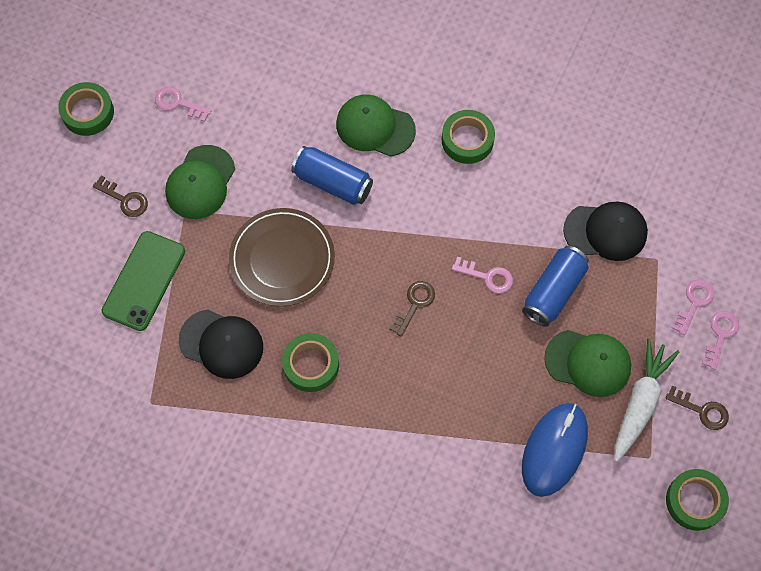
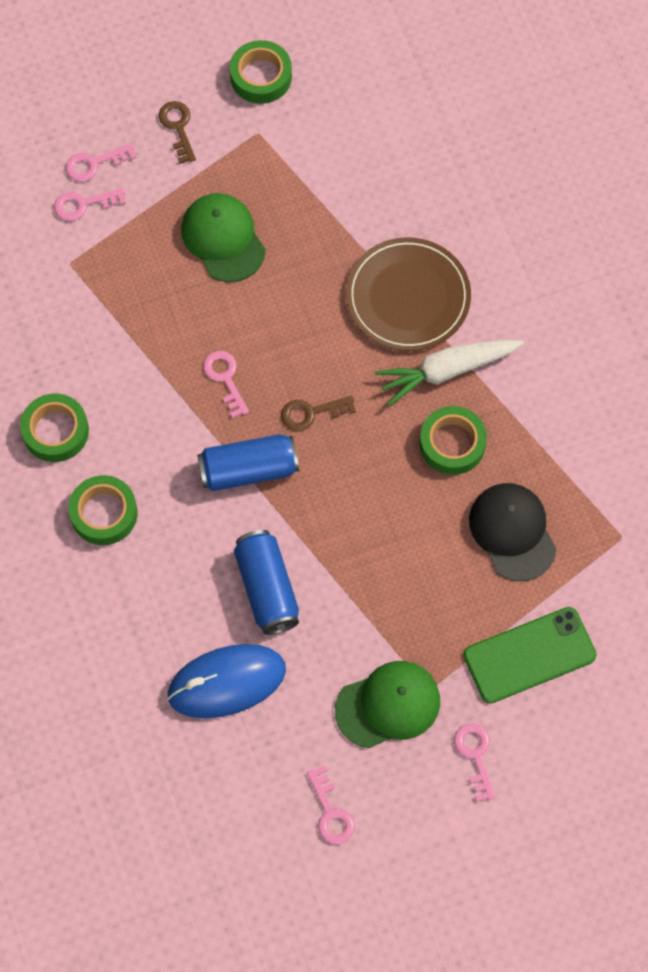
camera: 135 degrees left, 0 degrees up
(88, 112) = (428, 889): green tape -> green tape (55, 431)
(125, 199) = (475, 755): brown key -> pink key
(282, 259) = (385, 559): brown plate -> brown plate (408, 297)
(375, 127) = (172, 606): green cap -> none
(553, 291) = (184, 317): blue can -> blue can (248, 470)
(554, 450) = (325, 203): blue mouse -> blue mouse (226, 682)
(605, 231) = (83, 323): black cap -> none
(640, 402) = (218, 175): white carrot -> white carrot (447, 371)

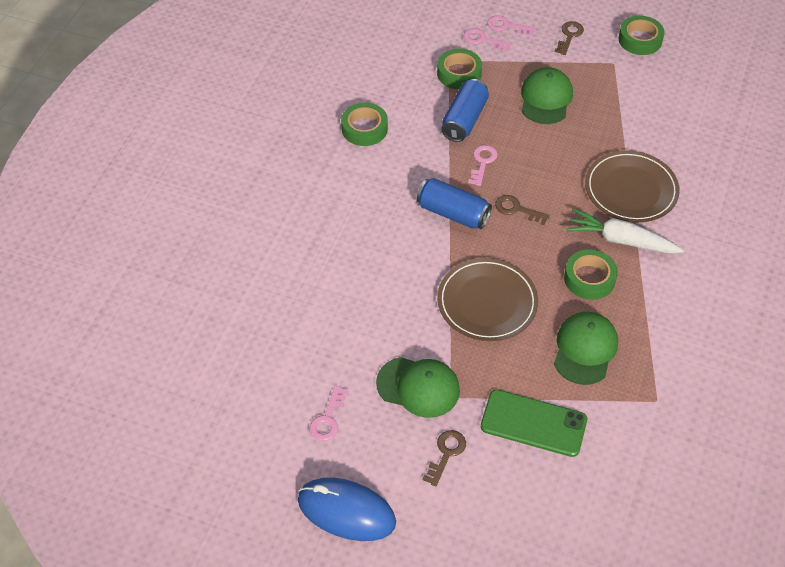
camera: 40 degrees right, 15 degrees down
(104, 513) = (351, 182): green tape -> green tape (459, 73)
(226, 682) = (335, 308): blue mouse -> blue mouse (346, 511)
(267, 588) = (405, 277): blue can -> blue can (464, 120)
(374, 553) = (487, 302): none -> brown plate
(475, 755) = (446, 454): pink key -> brown key
(512, 532) = (585, 349): black cap -> green cap

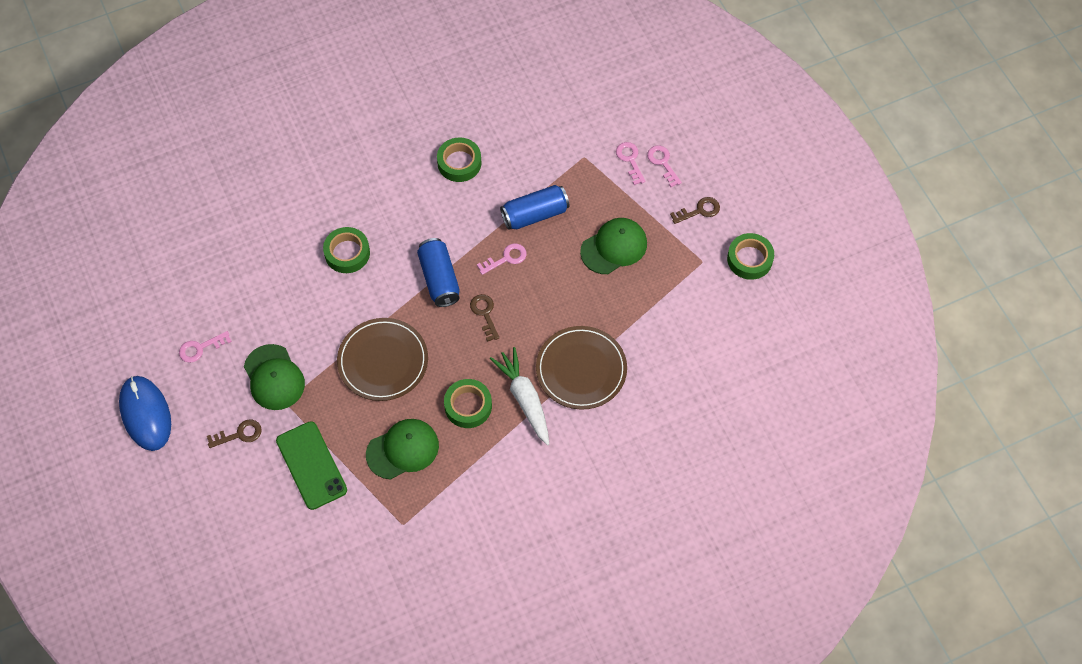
camera: 45 degrees right, 10 degrees up
(459, 73) = (578, 174): green tape -> green tape (347, 253)

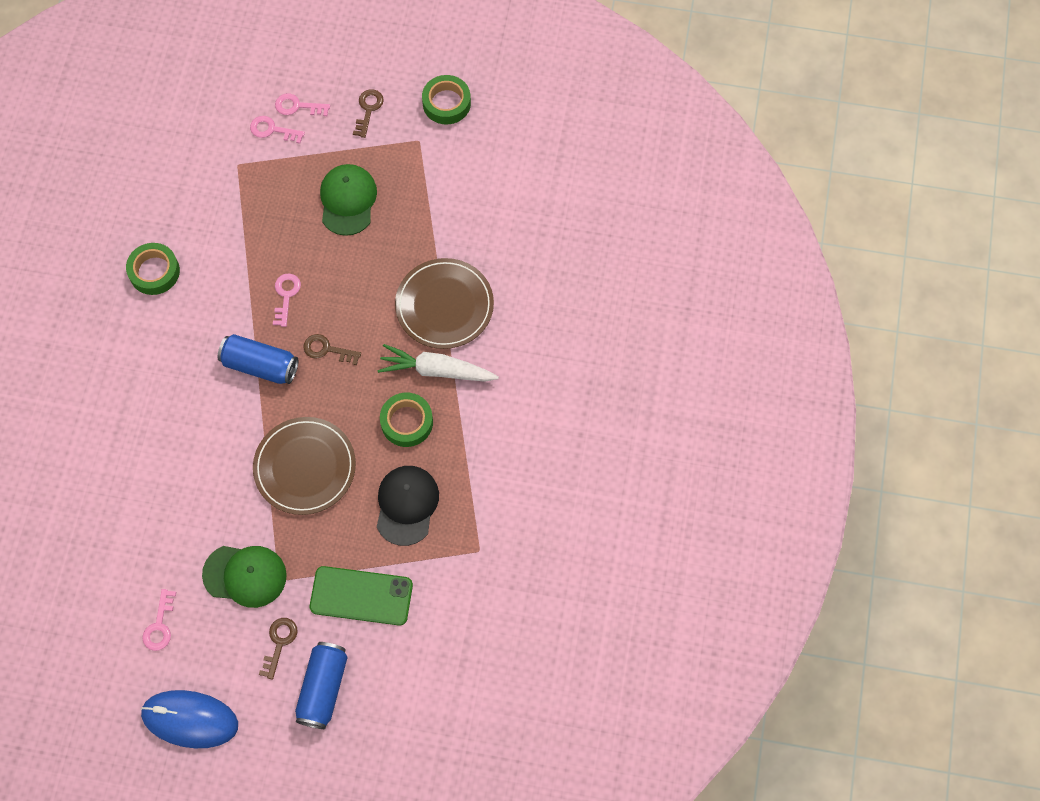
camera: 55 degrees left, 5 degrees up
(347, 253) = (167, 429): green tape -> none
(403, 449) = (406, 505): green cap -> black cap
(535, 214) = (261, 243): blue can -> blue can (323, 688)

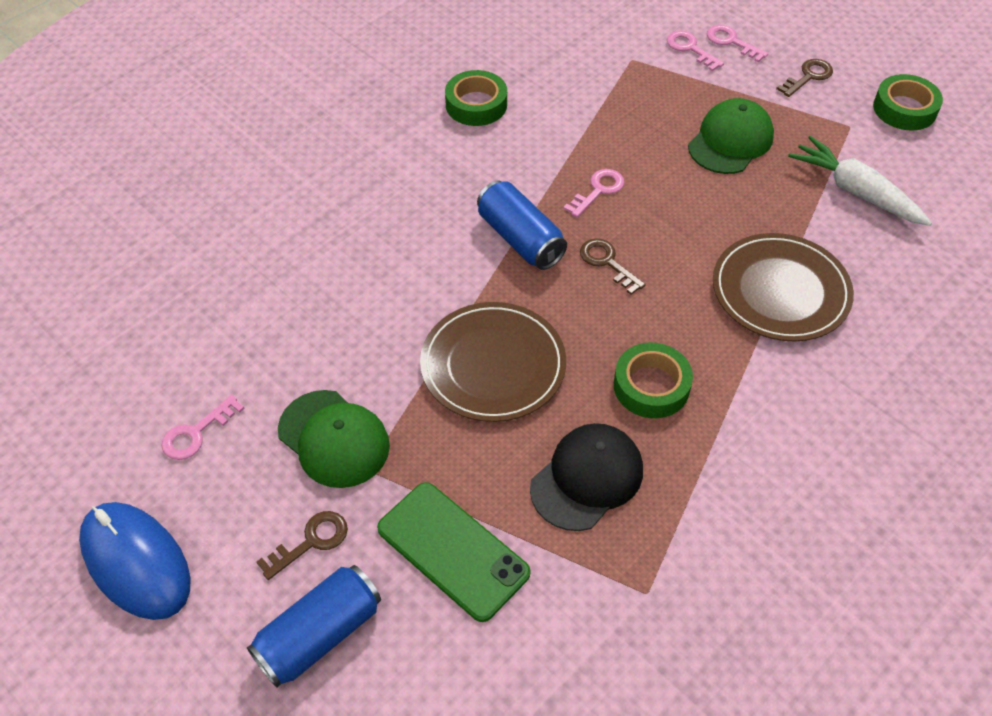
camera: 35 degrees right, 15 degrees down
(436, 370) = (726, 352): white carrot -> white carrot (856, 191)

